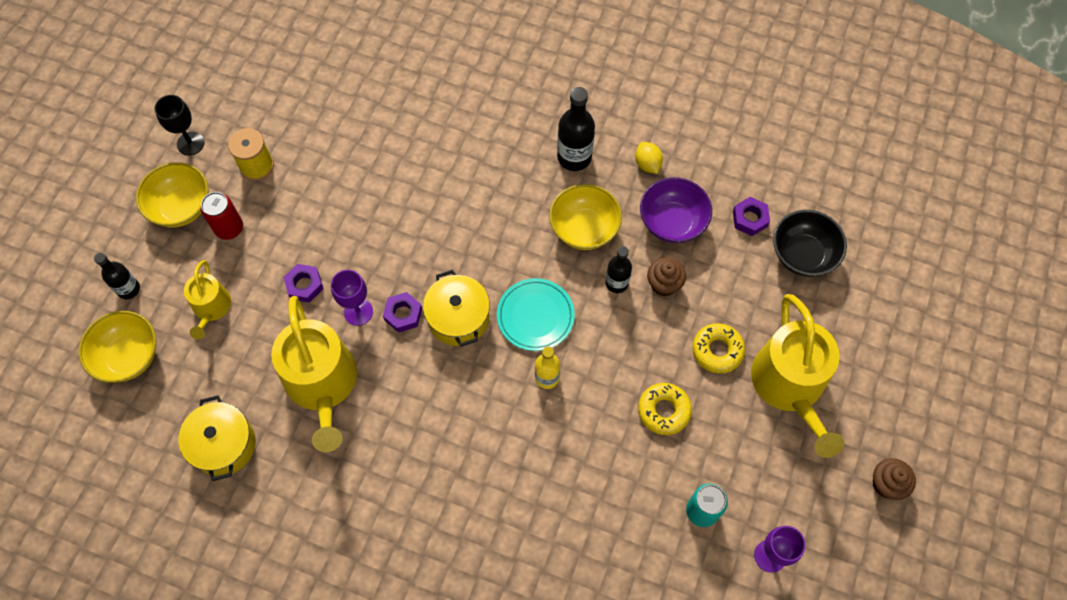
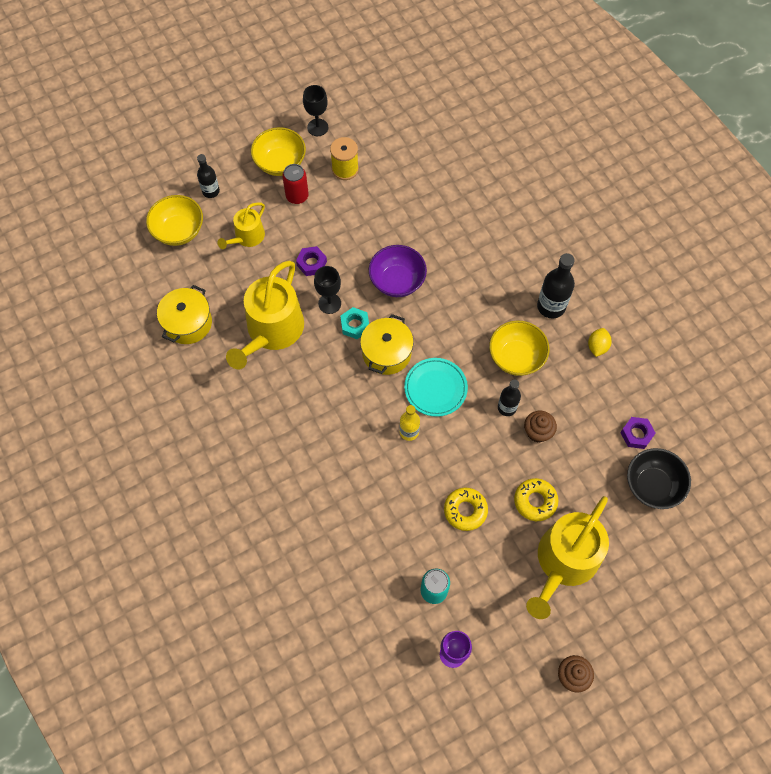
camera: 40 degrees right, 0 degrees up
(358, 312) = (329, 303): purple goblet -> black goblet
(403, 314) = (355, 325): purple nut -> turquoise nut
(672, 222) = (580, 397): purple bowl -> purple bowl (397, 281)

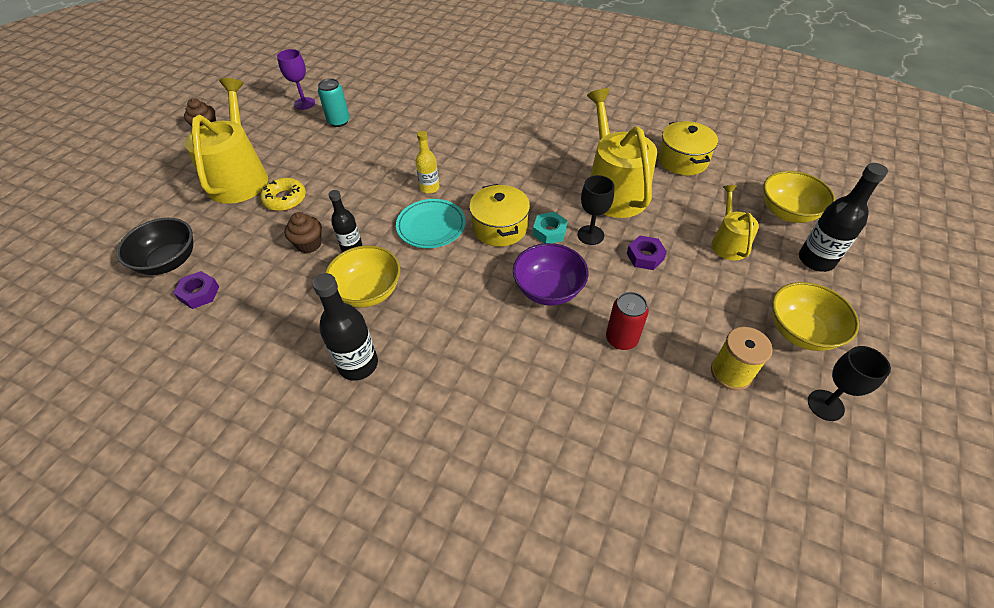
camera: 145 degrees right, 15 degrees down
(211, 191) = (816, 260): black bottle -> black bottle, size x1.57
(297, 196) = (738, 308): red can -> red can (621, 339)
(465, 510) = (344, 167): yellow donut -> none
(597, 346) = (278, 352): yellow lemon -> none

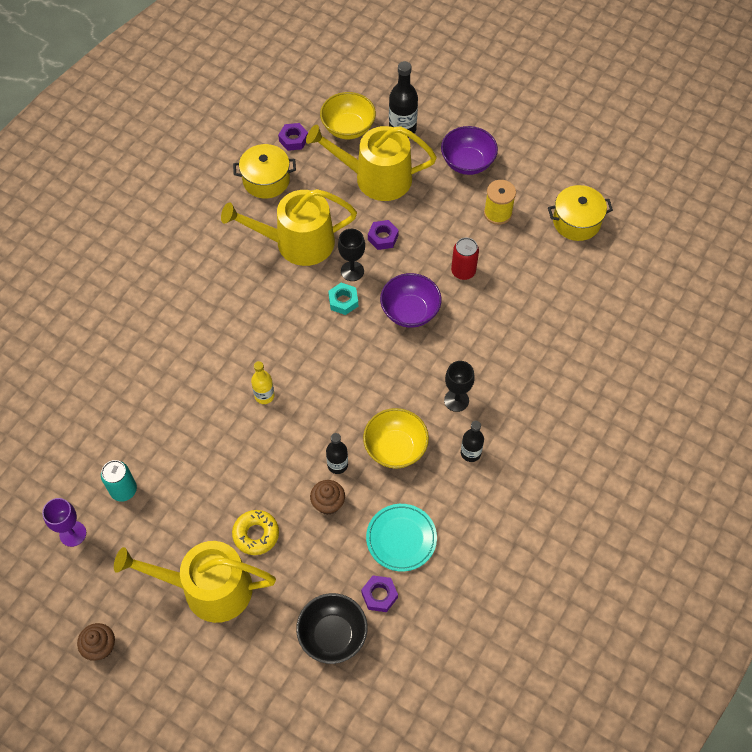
camera: 85 degrees left, 10 degrees up
(358, 364) = (470, 453): black bottle -> black bottle, size x0.64
(431, 226) = (320, 396): turquoise plate -> turquoise plate (401, 538)
(500, 227) = (331, 339): yellow pot -> yellow pot (576, 222)
(728, 243) = (376, 178): yellow watering can -> yellow watering can, size x1.86
(745, 173) = (293, 139): none -> purple nut
(800, 331) = (467, 162): yellow bowl -> purple bowl
(825, 405) = (525, 170): black goblet -> black goblet (456, 400)

